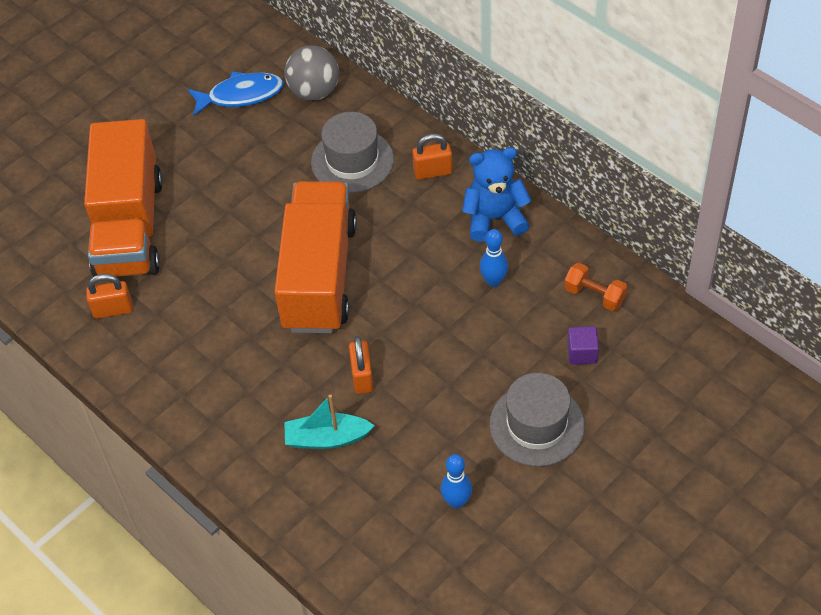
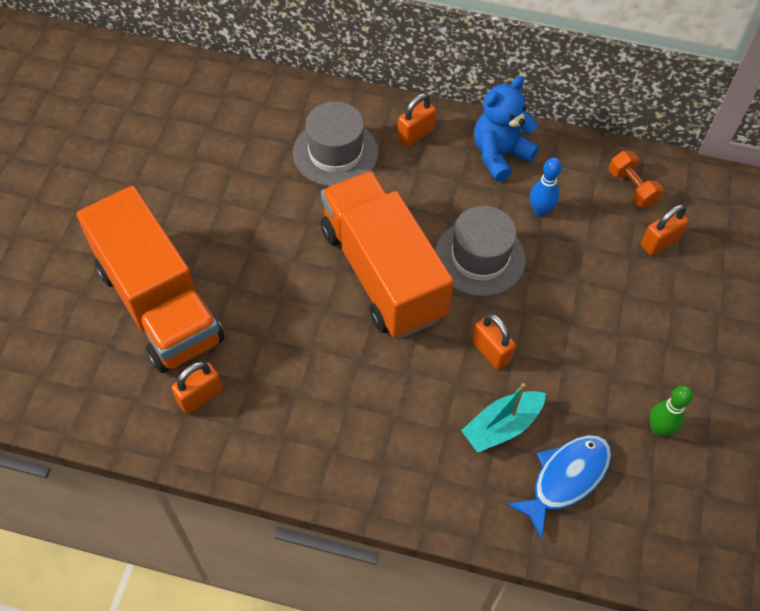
camera: 35 degrees left, 5 degrees up
(241, 95) = (184, 132): blue fish -> blue fish (566, 479)
(314, 91) = (254, 102): grey ball -> none
(456, 502) = (658, 429): blue bowling pin -> green bowling pin
(536, 425) = (671, 324): grey hat -> grey hat (480, 257)
(582, 353) = (659, 242): purple cube -> orange padlock
(594, 295) = (631, 188): orange dumbbell -> orange dumbbell turned 60 degrees clockwise

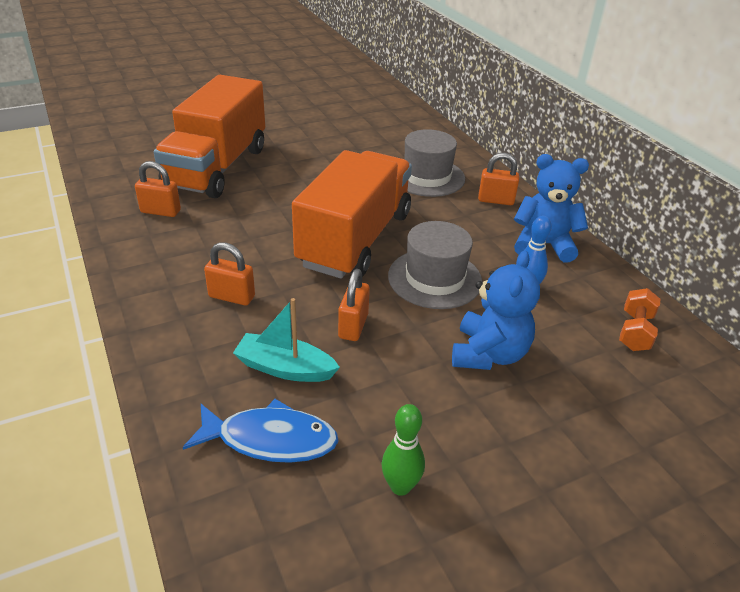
camera: 50 degrees right, 20 degrees down
(586, 289) = (489, 354): none -> blue teddy bear
(659, 242) = (608, 379): orange padlock -> orange padlock (232, 297)

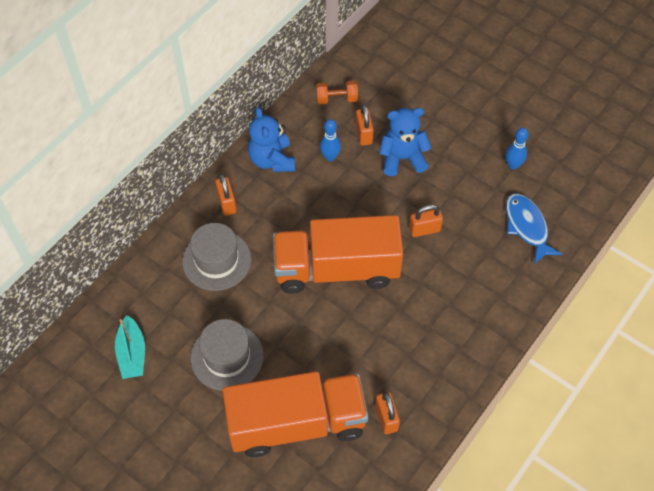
camera: 115 degrees left, 20 degrees up
(232, 297) = (444, 307): orange padlock -> orange padlock (364, 134)
(285, 368) = (479, 245): turquoise boat -> turquoise boat (132, 354)
(400, 486) = (513, 165): green bowling pin -> blue bowling pin
(434, 278) = (351, 206): grey hat -> grey hat (227, 357)

